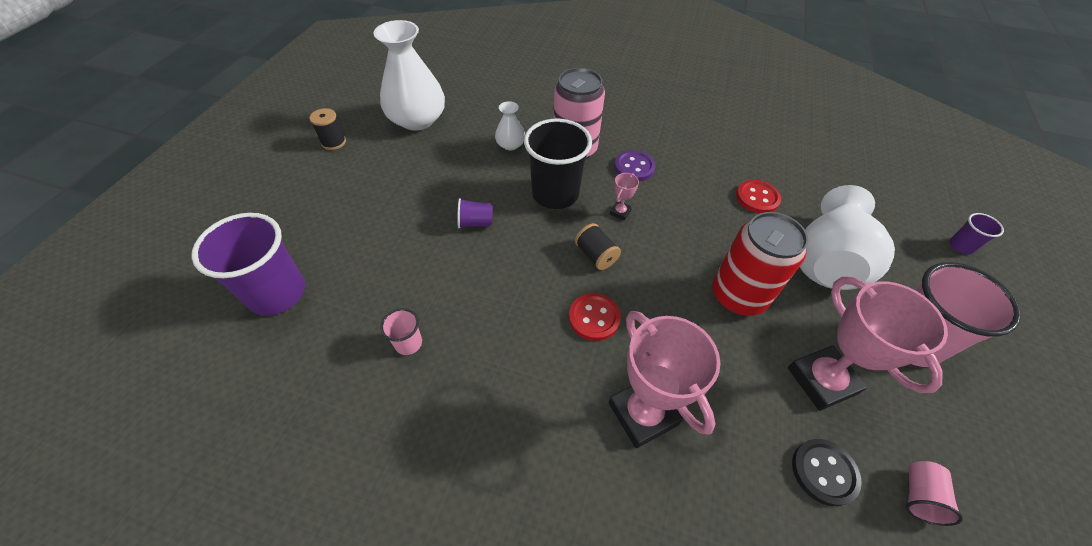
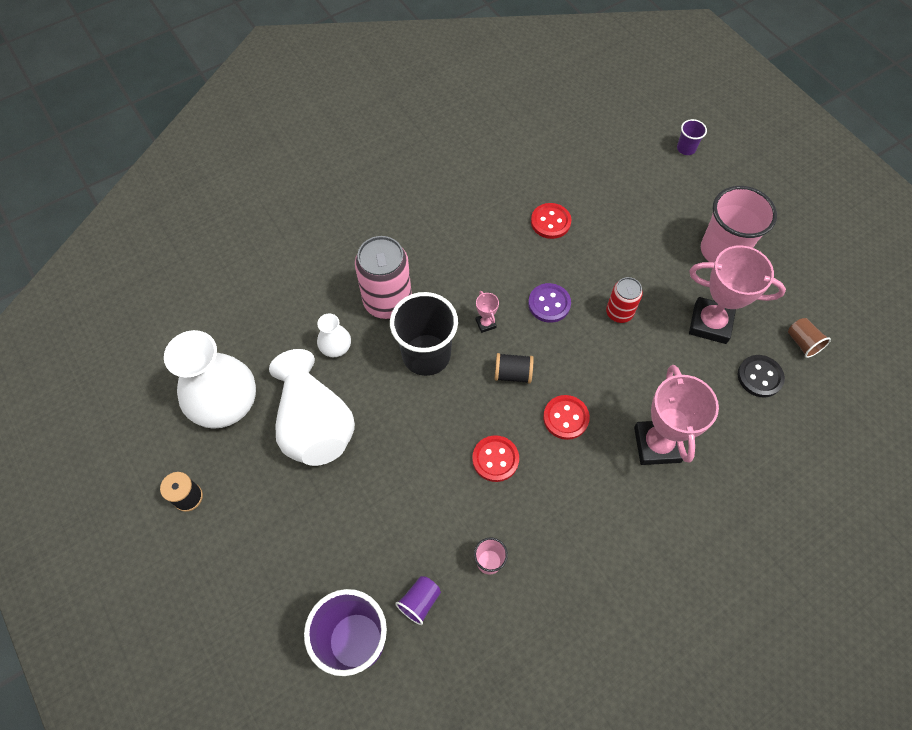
camera: 50 degrees left, 10 degrees up
(475, 223) = (406, 437): purple cup -> purple cup (420, 601)
(507, 290) = (495, 459): none -> red button
(634, 167) = (448, 275): purple button -> purple button (549, 304)
(643, 413) = (657, 444): pink trophy -> pink trophy turned 75 degrees clockwise
(738, 296) = (619, 312): red can -> red can, size x0.57
(826, 261) = (635, 234): white vase -> white vase (315, 424)
(918, 496) = (802, 343): pink cup -> brown cup

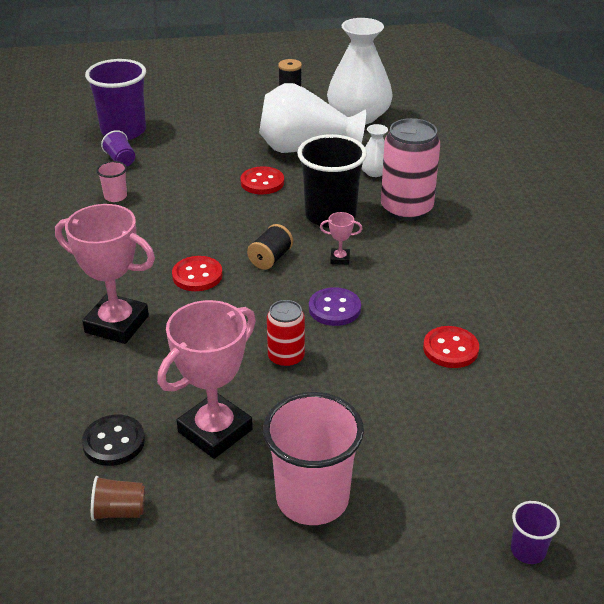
camera: 115 degrees right, 25 degrees down
(495, 459) = (195, 224): red button -> red button (262, 182)

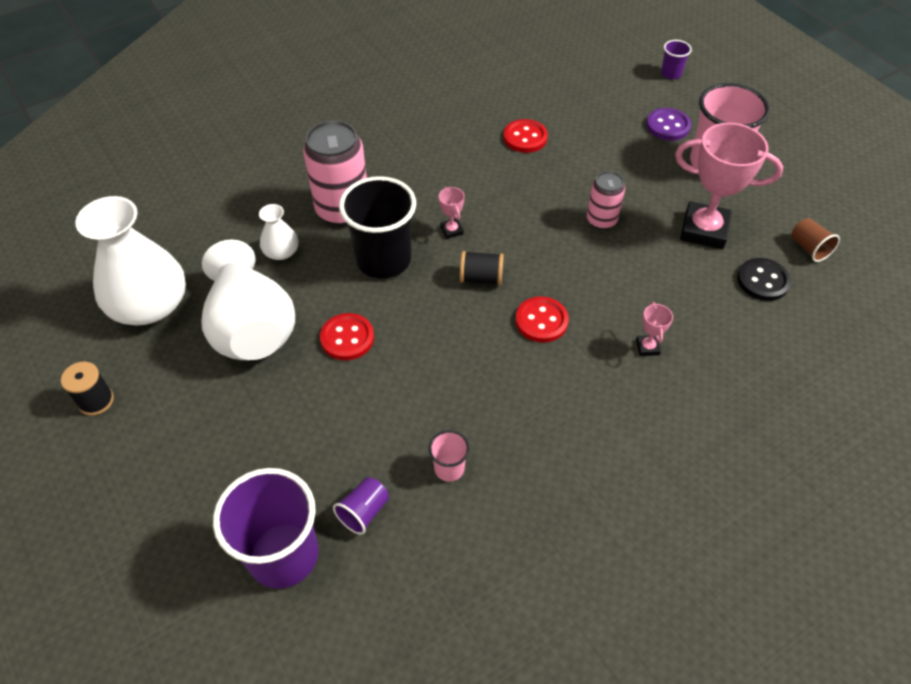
camera: 115 degrees left, 15 degrees up
(117, 324) = (647, 347): pink trophy -> pink trophy, size x0.43
(286, 357) = (601, 220): red can -> pink can
(334, 308) = (523, 212): purple button -> purple button (668, 126)

